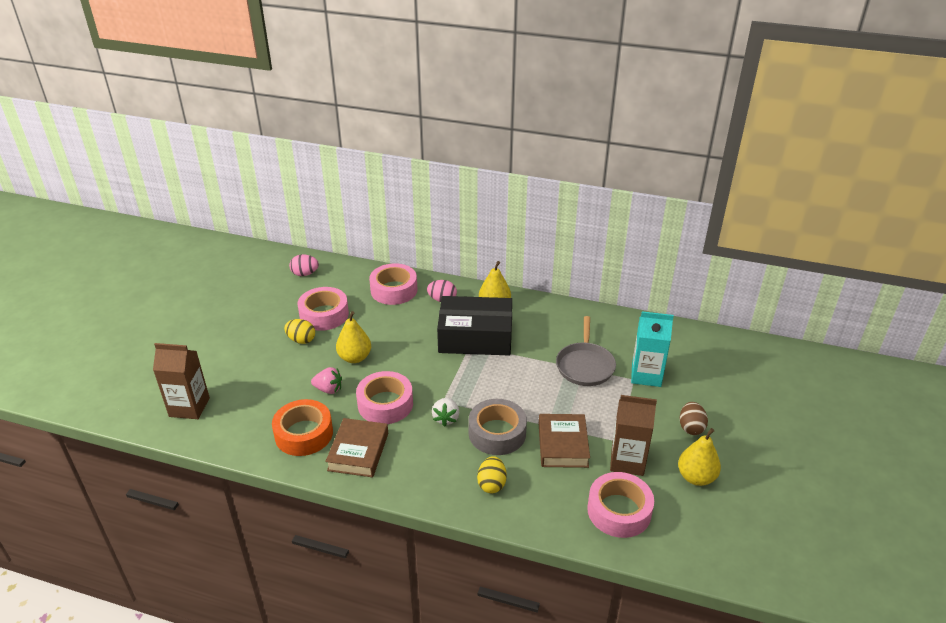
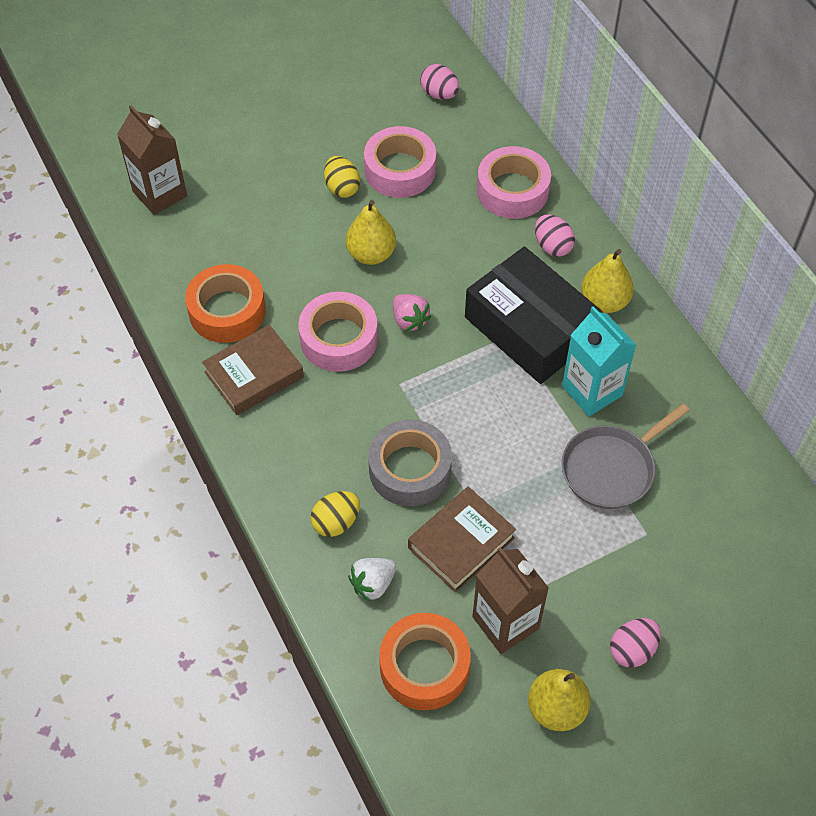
camera: 45 degrees right, 20 degrees up
(328, 389) = (304, 275): pink strawberry -> pink strawberry (409, 320)
(446, 418) = (379, 407): white strawberry -> white strawberry (373, 584)
(619, 511) = (424, 666): pink tape -> orange tape
(646, 375) = (669, 542): turquoise carton -> turquoise carton (592, 391)
(691, 427) = (632, 650): brown egg -> pink egg

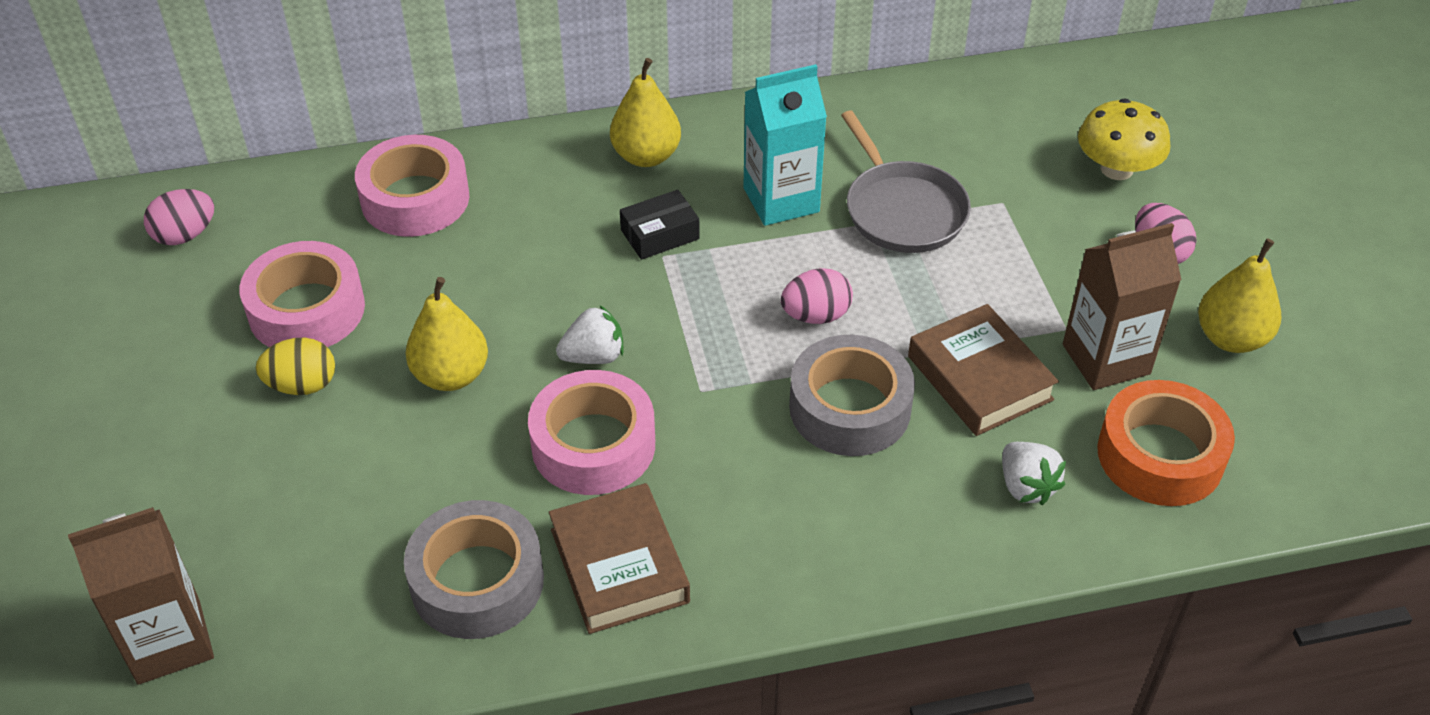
camera: 75 degrees left, 10 degrees down
(227, 311) = (477, 581): orange tape -> grey tape
(336, 522) = (916, 510): yellow egg -> none
(409, 320) = (594, 356): pink strawberry -> white strawberry
(530, 328) = (660, 234): black box -> black box, size x0.42
(552, 246) = (533, 182): pink egg -> pink egg (816, 315)
(719, 610) = (1116, 169): none -> yellow mushroom

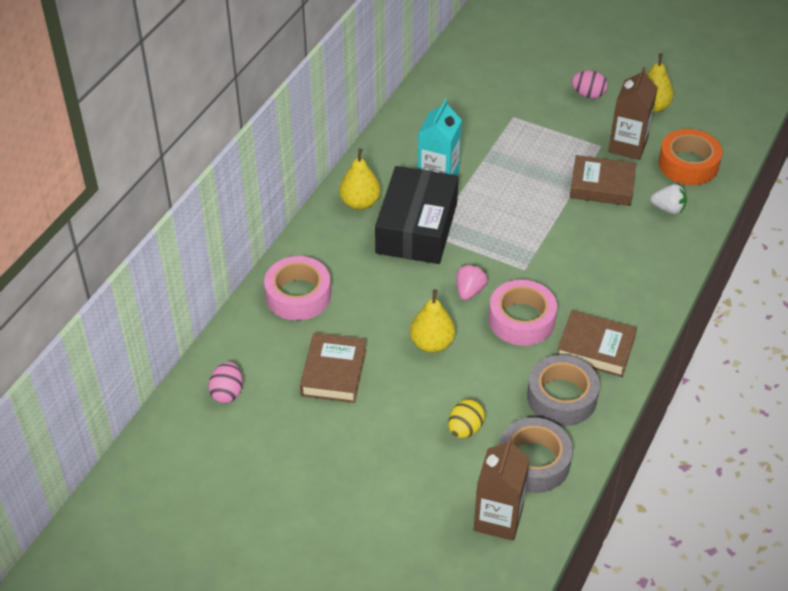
camera: 50 degrees left, 0 degrees up
(302, 385) = (384, 398): yellow egg -> yellow egg (465, 429)
(306, 310) = (334, 372): pink tape -> brown book
(594, 356) = (469, 291): white strawberry -> pink strawberry
(660, 234) = (417, 228): black box -> black box, size x2.39
(816, 315) = (518, 210): pink egg -> none
(850, 408) = (580, 231): grey tape -> grey tape (533, 462)
(902, 210) = (485, 147): grey pan -> none
(1116, 169) = (530, 74): yellow mushroom -> none

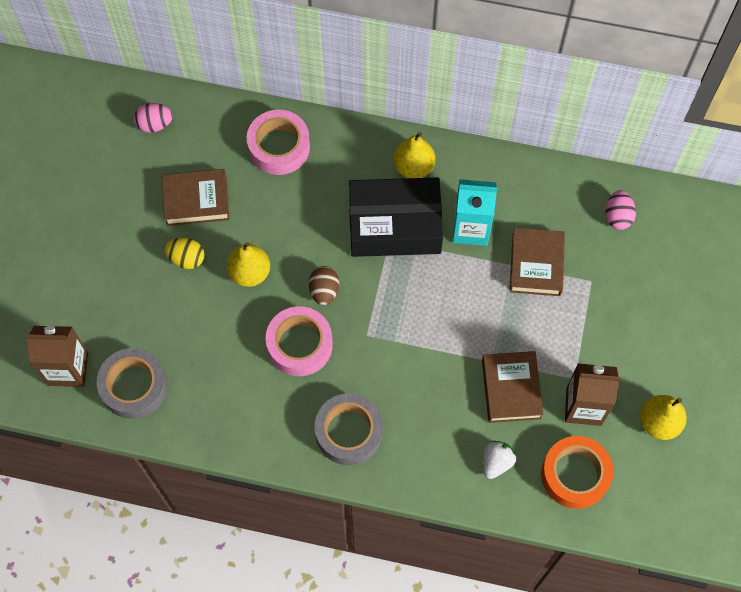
camera: 75 degrees right, 20 degrees up
(465, 429) = (158, 322): yellow egg -> yellow egg (186, 259)
(469, 291) = (324, 291): pink strawberry -> brown egg
(561, 397) = (213, 398): grey tape -> grey tape (349, 432)
(588, 94) = (656, 351): pink egg -> pink egg (617, 216)
(595, 348) = (280, 418): brown book -> brown book (536, 265)
(668, 209) = (496, 462): white strawberry -> white strawberry turned 150 degrees counterclockwise

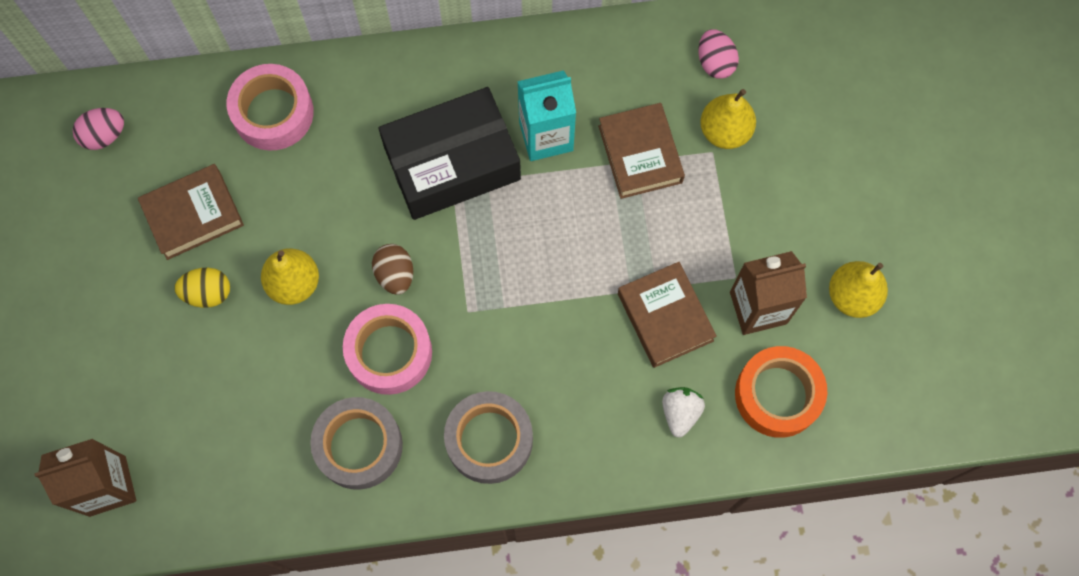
camera: 20 degrees left, 5 degrees up
(134, 386) = (200, 478): grey tape -> grey tape (359, 446)
(413, 167) = (449, 83): yellow pear -> yellow pear (724, 131)

